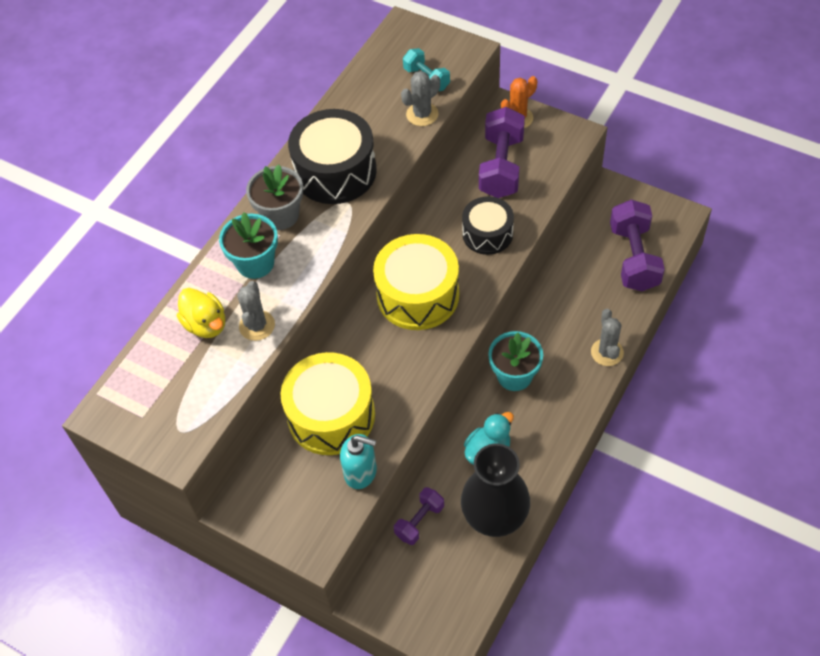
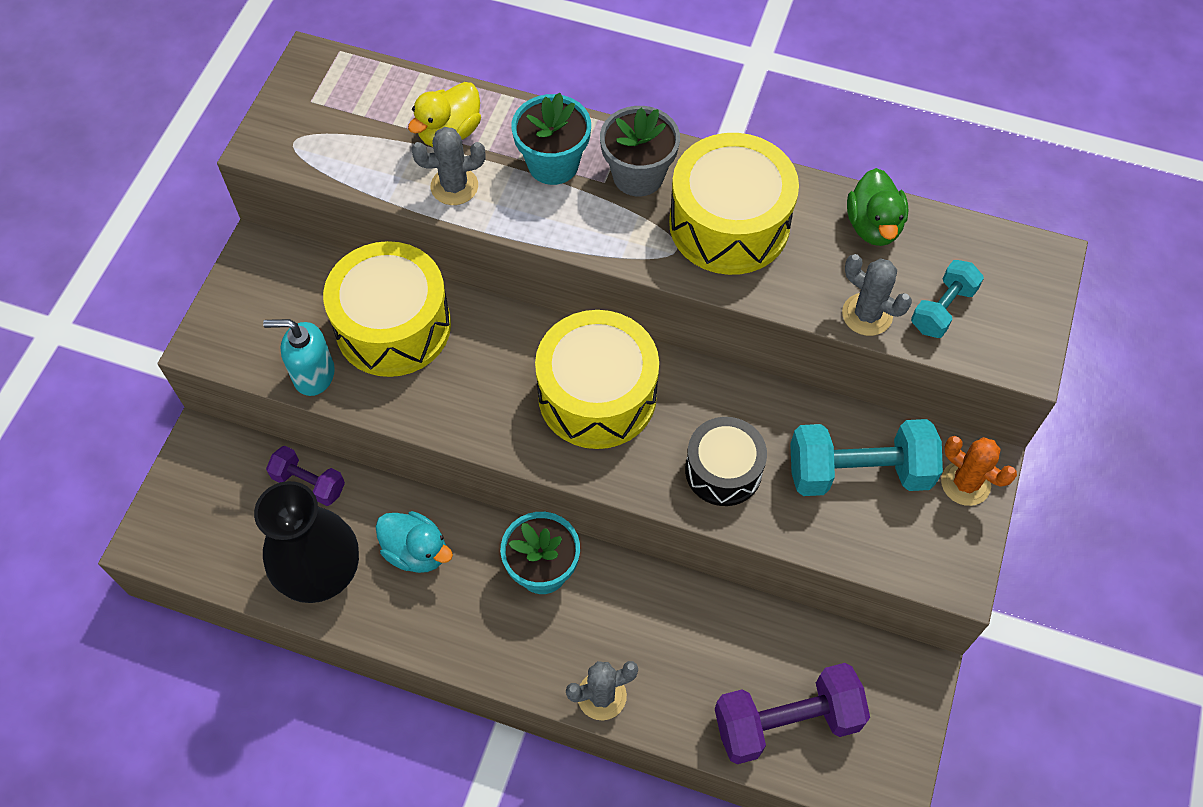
camera: 75 degrees right, 5 degrees up
(335, 171) = (729, 224): black drum -> yellow drum
(357, 99) = (873, 226): none -> green duck
(361, 472) = (313, 374): turquoise soap dispenser -> turquoise soap dispenser turned 90 degrees clockwise
(501, 166) = (858, 472): purple dumbbell -> turquoise dumbbell

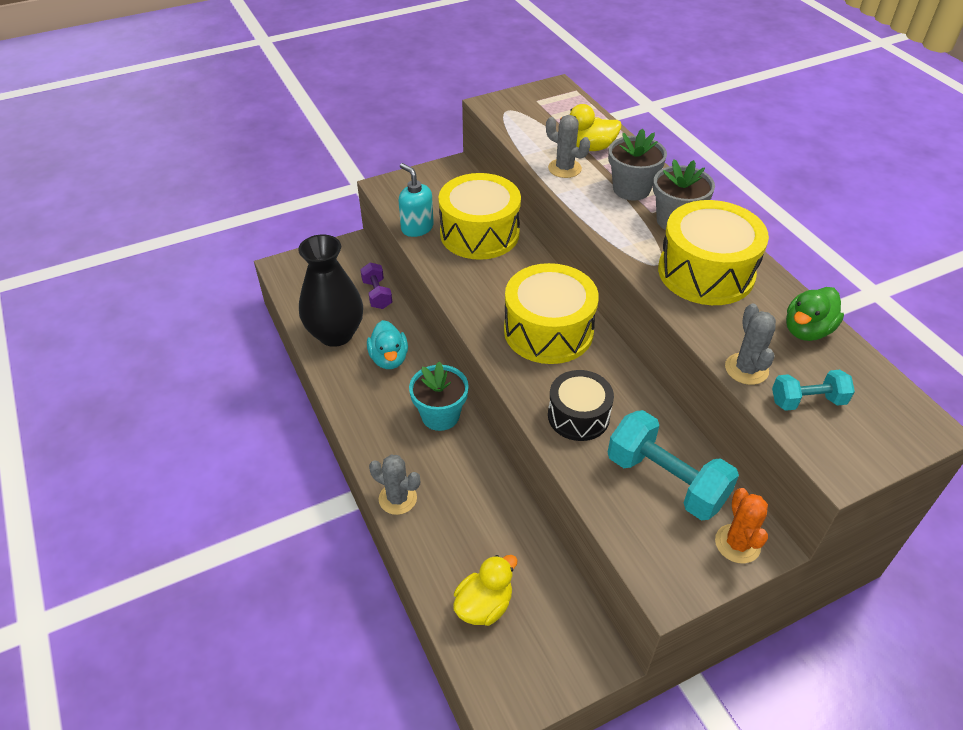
camera: 45 degrees right, 15 degrees down
(553, 164) = (631, 189): turquoise flower pot -> grey flower pot
(786, 722) = (484, 605): purple dumbbell -> yellow duck

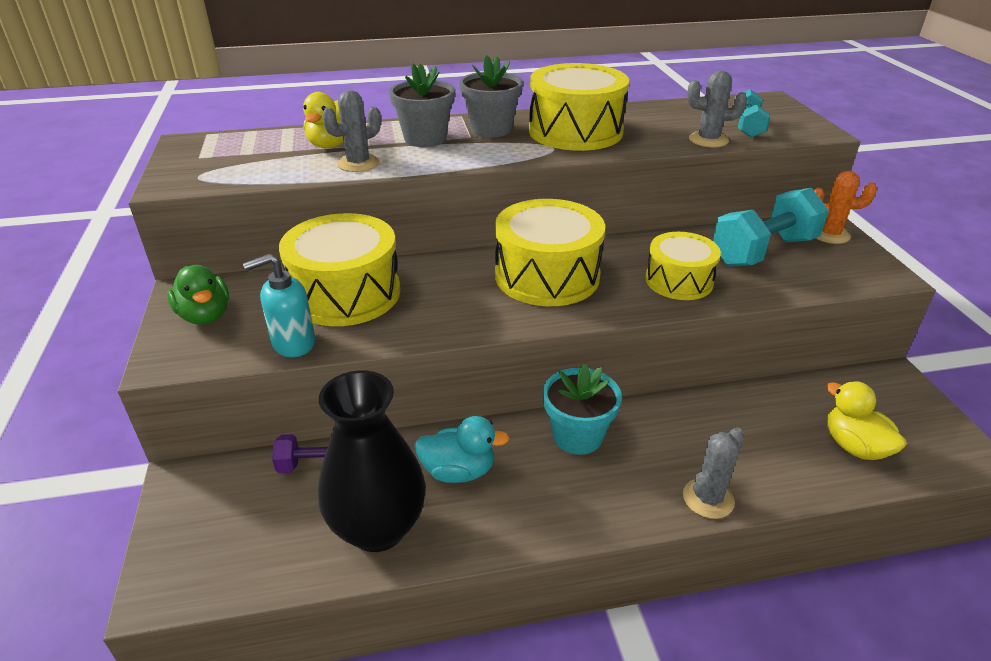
camera: 75 degrees left, 10 degrees down
(578, 416) = (679, 281): black drum -> yellow drum
(807, 330) = (663, 112): green duck -> green duck (205, 316)

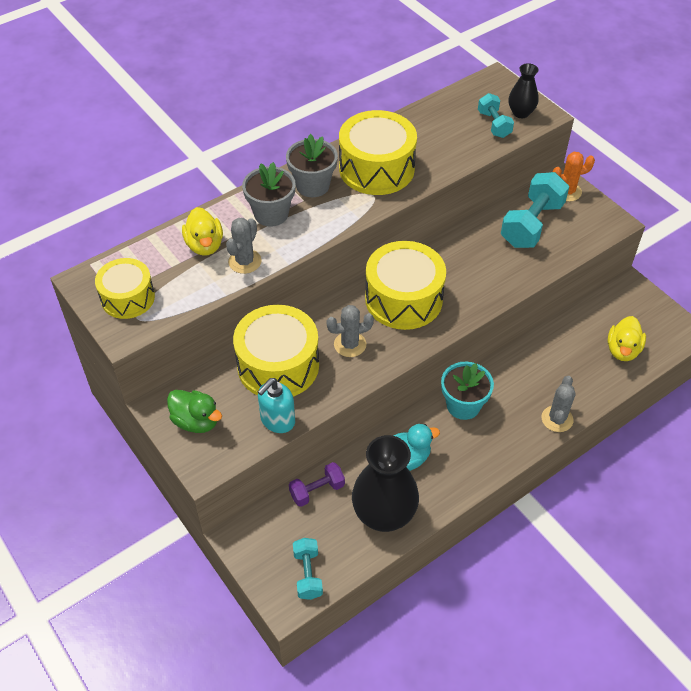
camera: 25 degrees left, 15 degrees up
(219, 563) = (308, 574): none -> turquoise dumbbell
(679, 281) = (490, 273): yellow drum -> yellow drum (128, 298)
(708, 140) = (475, 150): grey cactus -> grey cactus (350, 344)
(788, 125) = (521, 113): none -> black vase
(854, 446) = (622, 350): yellow duck -> yellow duck turned 105 degrees counterclockwise

